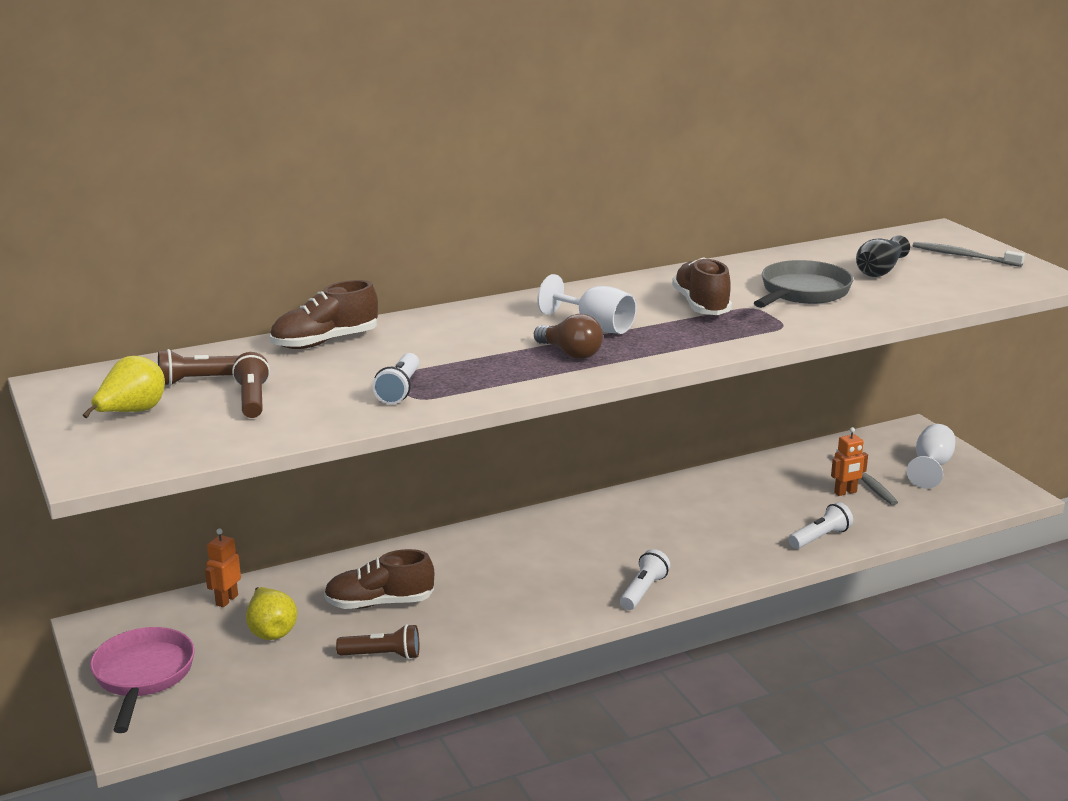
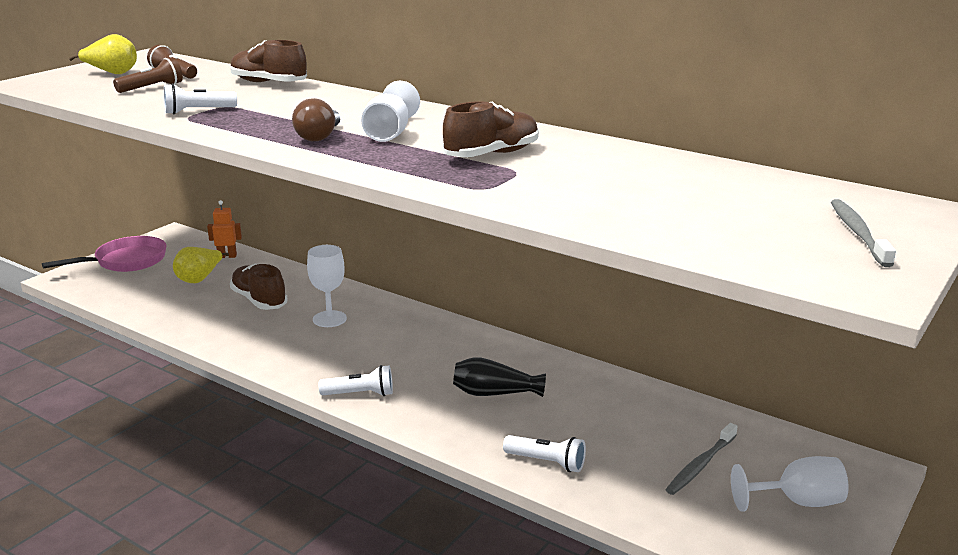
camera: 60 degrees right, 0 degrees up
(383, 655) = (192, 321): brown flashlight -> none
(472, 572) = (329, 319): none -> white goblet
(802, 293) = (589, 182): grey pan -> none
(845, 492) = (661, 457): orange robot -> none
(880, 270) = (721, 202): black vase -> black vase (494, 393)

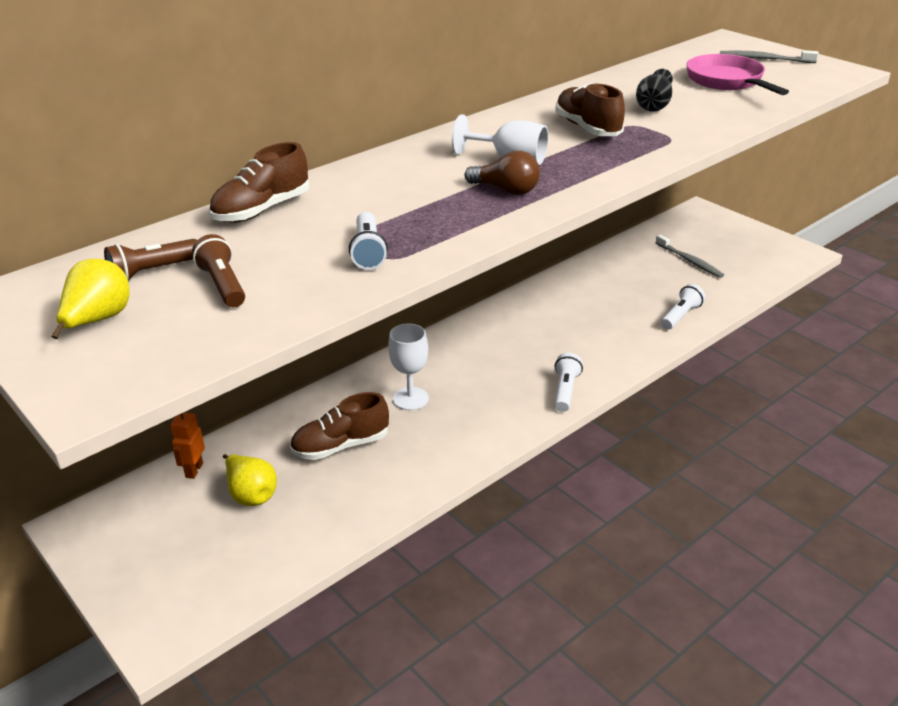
camera: 75 degrees left, 10 degrees up
(126, 261) = (143, 570): pink pan -> pink pan (727, 81)
(494, 393) = (581, 323): black vase -> black vase (654, 104)
(797, 502) = (730, 240): white goblet -> none

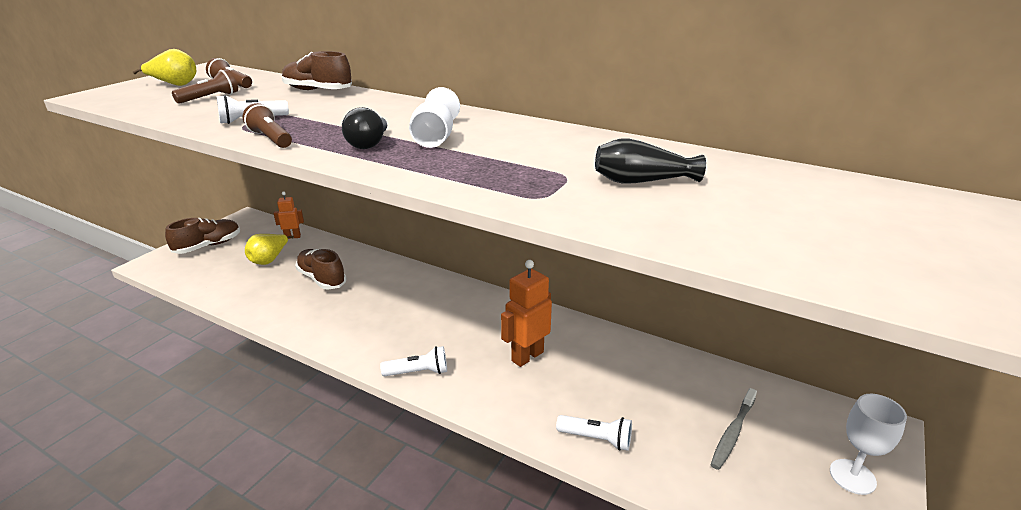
camera: 70 degrees right, 5 degrees down
(410, 399) = (384, 294): white goblet -> white goblet (852, 476)
(454, 240) = (270, 139): none -> brown flashlight
(506, 190) = (369, 144): brown light bulb -> black light bulb
(567, 326) = (527, 356): none -> orange robot
(587, 128) = (537, 158): brown shoe -> brown shoe (208, 246)
(727, 81) = (785, 217): pink pan -> none
(764, 59) = (934, 238): grey toothbrush -> none

